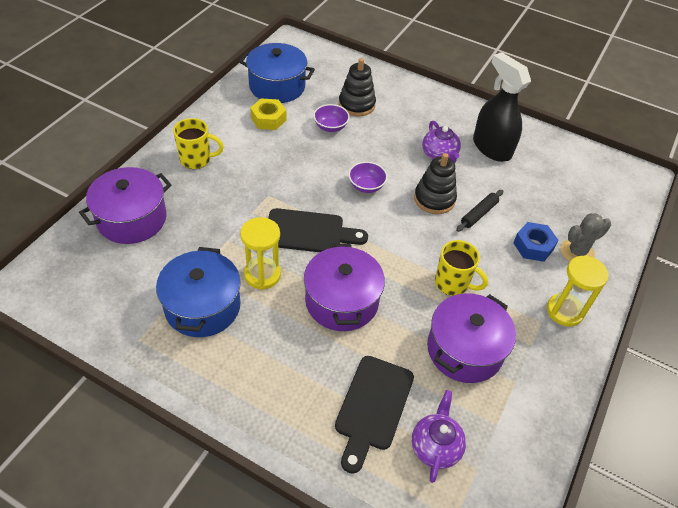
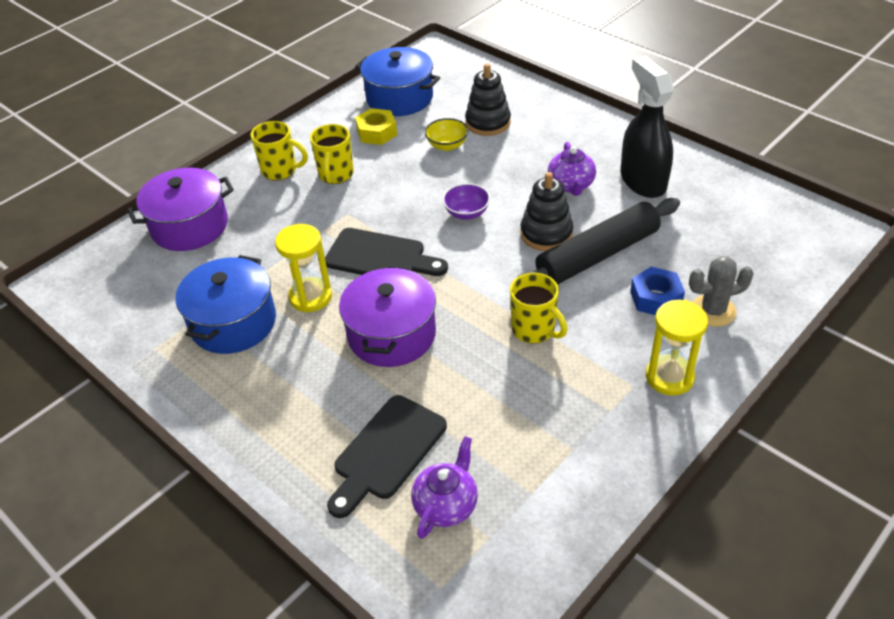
camera: 20 degrees right, 5 degrees down
(246, 160) = (336, 175): none -> yellow mug
(330, 127) = (447, 145): purple bowl -> yellow bowl
(464, 350) = (522, 405): purple pot -> none
(478, 214) = (597, 255): black rolling pin -> black rolling pin, size x2.15

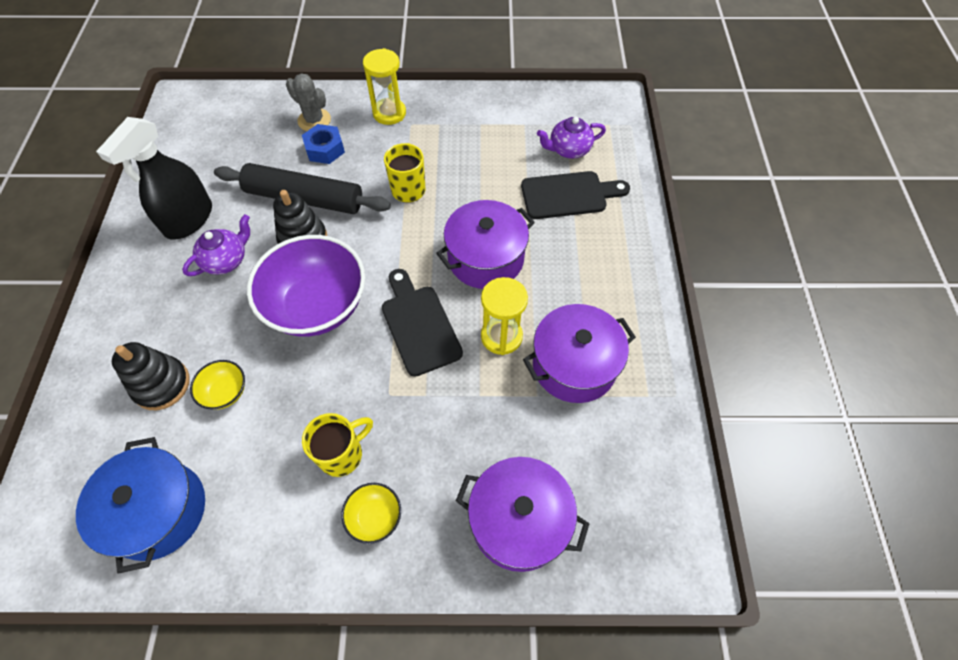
camera: 135 degrees left, 15 degrees up
(233, 323) = (574, 365): blue pot -> purple pot
(280, 170) = (375, 517): yellow mug -> yellow bowl
(377, 132) = (244, 477): yellow nut -> none
(466, 213) = (317, 306): purple bowl -> purple bowl, size x2.28

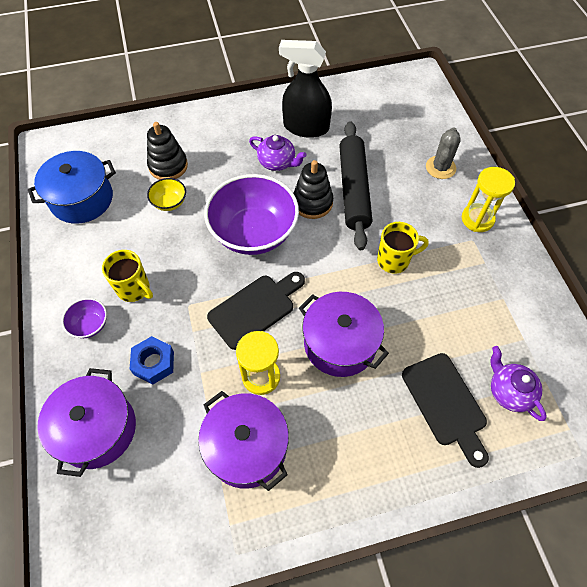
camera: 75 degrees right, 0 degrees up
(325, 149) = (411, 186): blue nut -> blue nut (154, 363)
(375, 517) = (90, 325): yellow bowl -> purple bowl

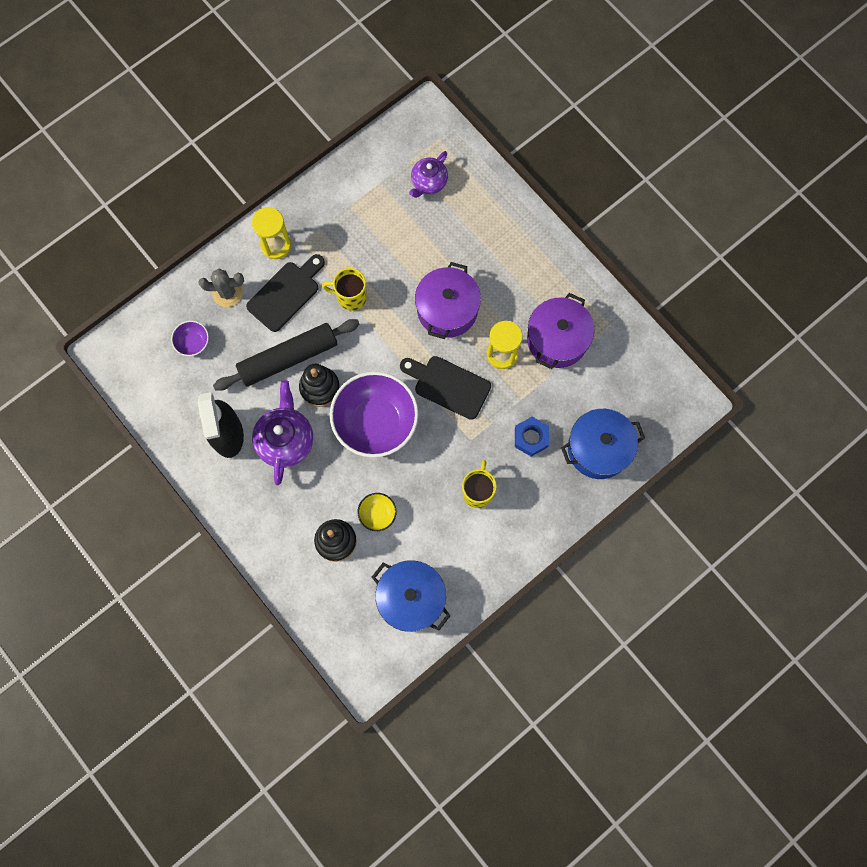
camera: 115 degrees left, 15 degrees up
(90, 325) = (525, 507): purple bowl -> purple bowl (193, 343)
(97, 429) = (598, 449): purple pot -> blue pot
(277, 162) = (285, 440): purple teapot -> purple teapot, size x1.52
(394, 260) = (350, 297): yellow mug -> yellow mug turned 45 degrees counterclockwise
(446, 403) = (459, 221): black cutting board -> black cutting board (286, 293)

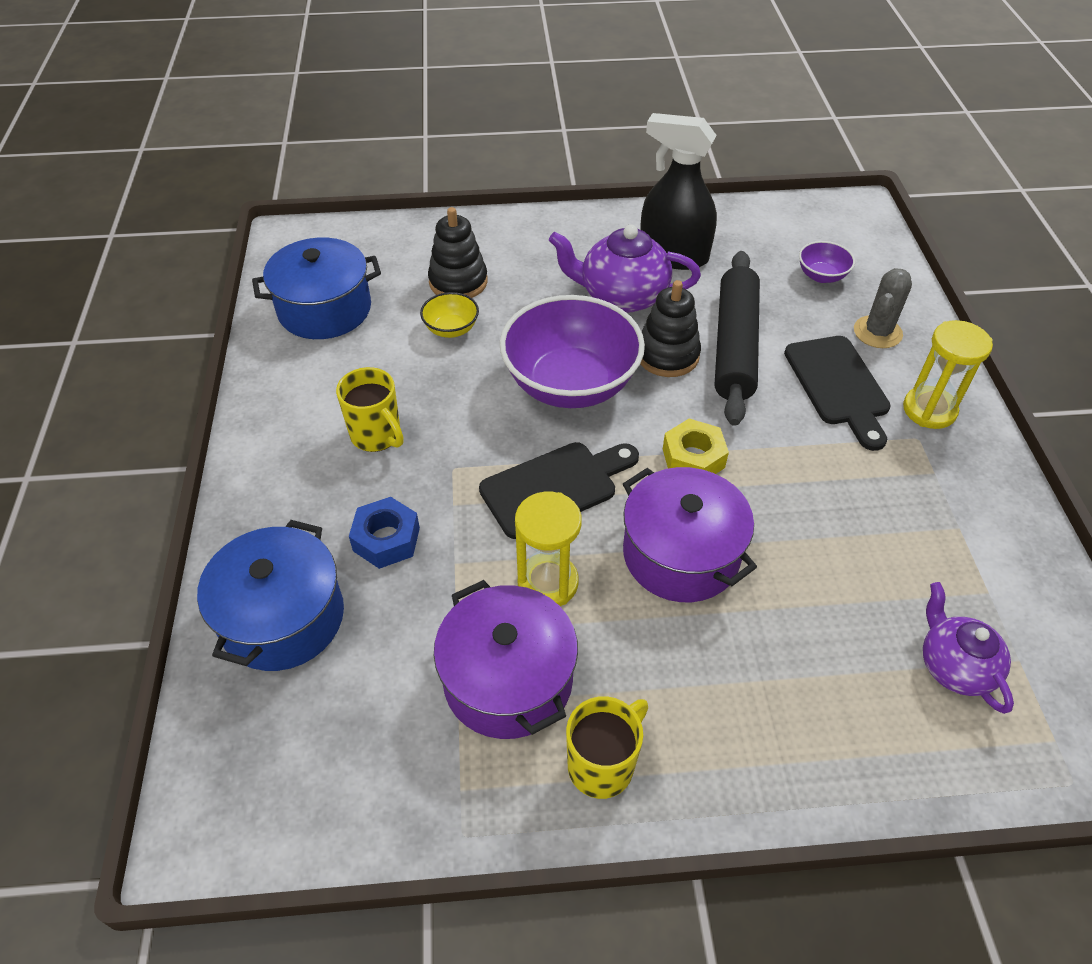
camera: 125 degrees right, 25 degrees down
(285, 440) = (622, 296): purple teapot -> purple teapot turned 150 degrees clockwise
(350, 297) = (785, 450): yellow mug -> yellow mug (602, 765)
(385, 335) = (693, 458): none -> yellow nut

